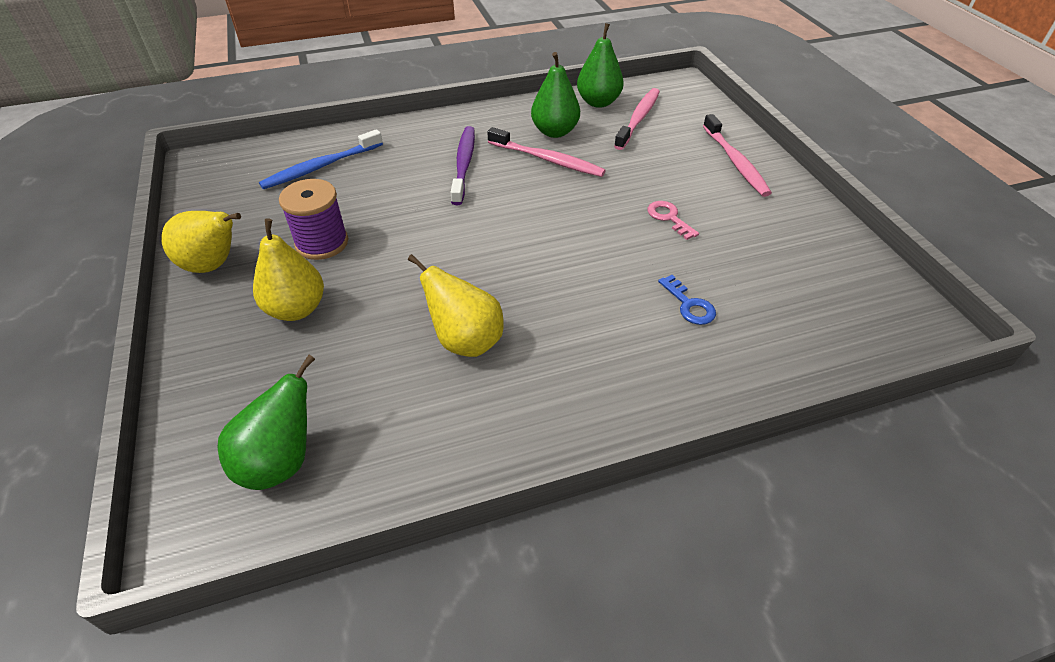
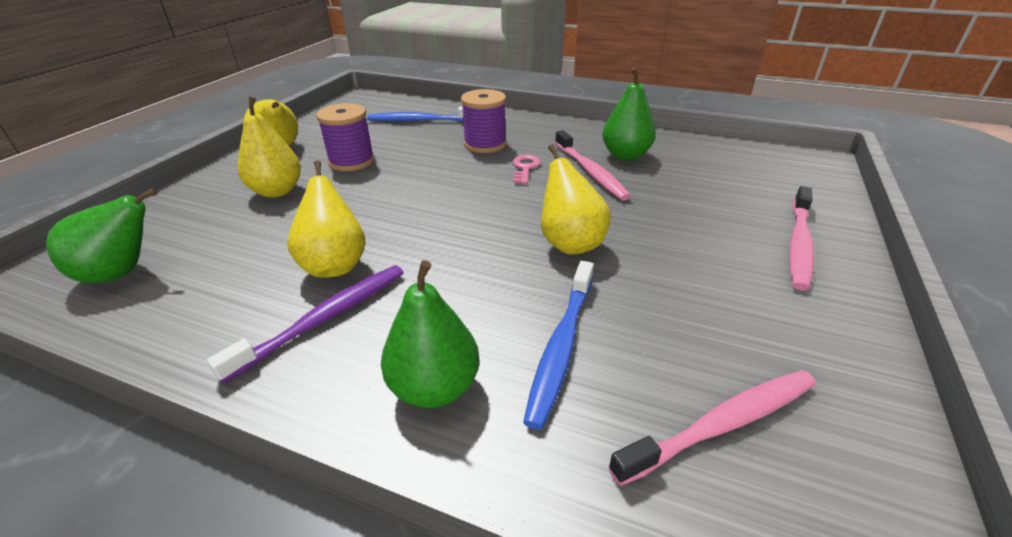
camera: 40 degrees right, 10 degrees down
(425, 168) = (485, 144): none -> purple spool
(464, 165) = (516, 151): purple toothbrush -> purple toothbrush (324, 319)
(598, 102) = (699, 148): green pear -> green pear (435, 387)
(608, 231) = (570, 243): none -> yellow pear
(638, 119) = (724, 172): pink toothbrush -> pink toothbrush (721, 424)
(669, 218) = (648, 260): pink key -> pink key (525, 168)
(689, 305) = (561, 345): blue key -> blue toothbrush

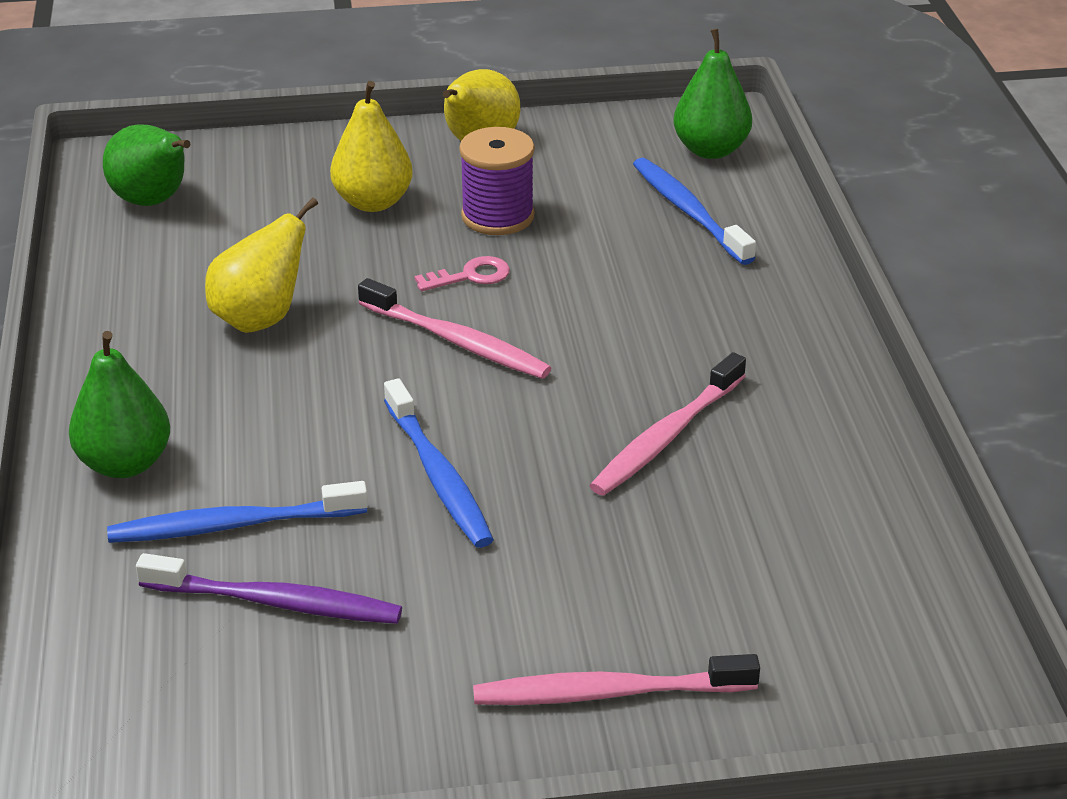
camera: 60 degrees right, 0 degrees up
(324, 319) = (172, 356): purple toothbrush -> purple toothbrush (275, 602)
(485, 144) = (664, 305): purple spool -> none
(525, 168) = (619, 371): pink key -> pink key (470, 276)
(570, 243) = (438, 475): yellow pear -> blue toothbrush
(625, 155) = (764, 458): green pear -> green pear (710, 150)
(721, 424) = (185, 661): pink toothbrush -> pink toothbrush (456, 341)

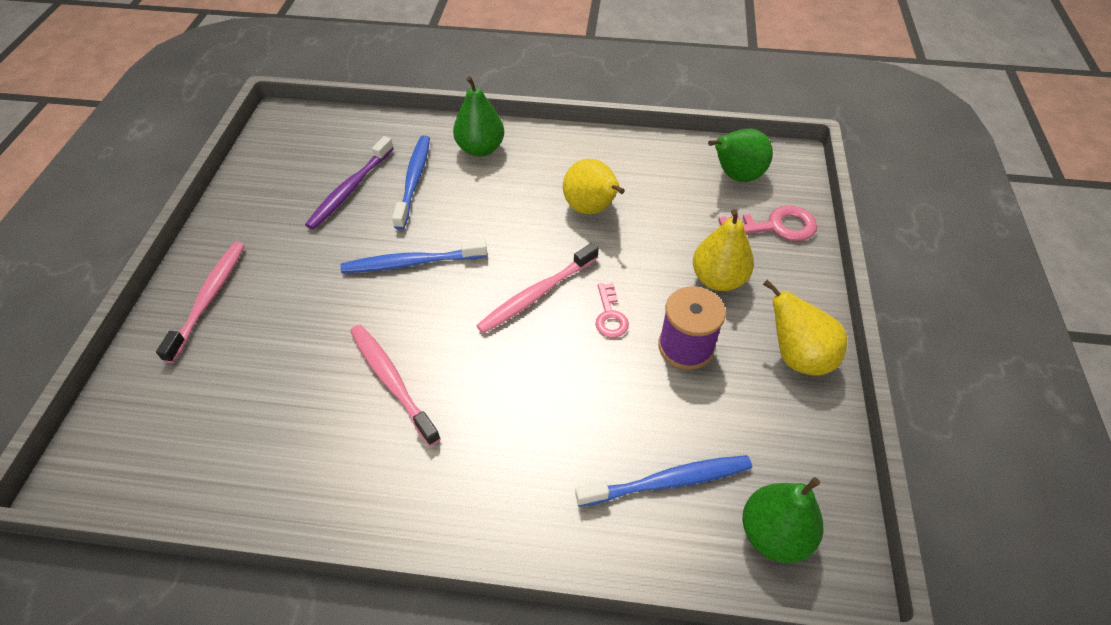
camera: 105 degrees right, 15 degrees up
(257, 166) = (775, 226): none -> pink key

